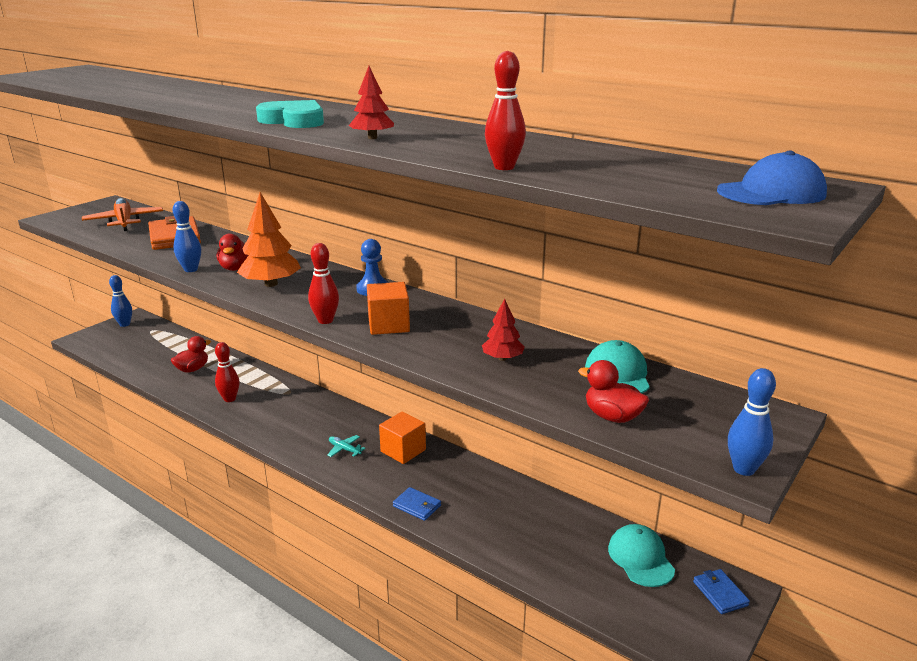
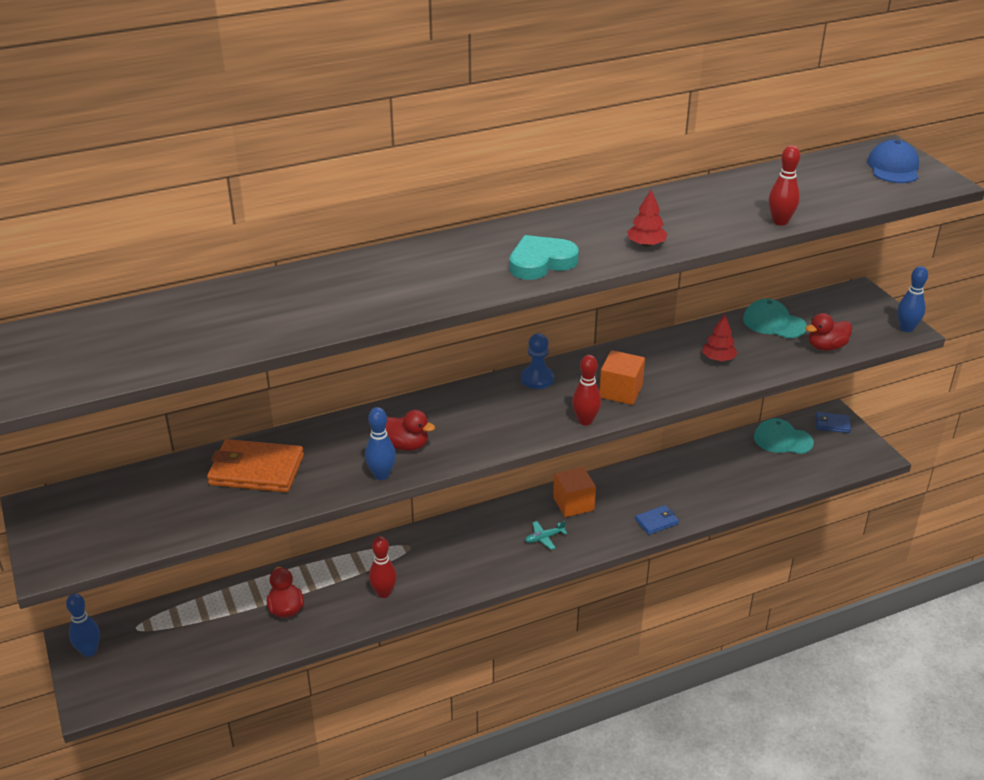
camera: 60 degrees left, 10 degrees up
(124, 221) = (147, 502): orange plane -> none
(271, 284) = (472, 432): orange tree -> none

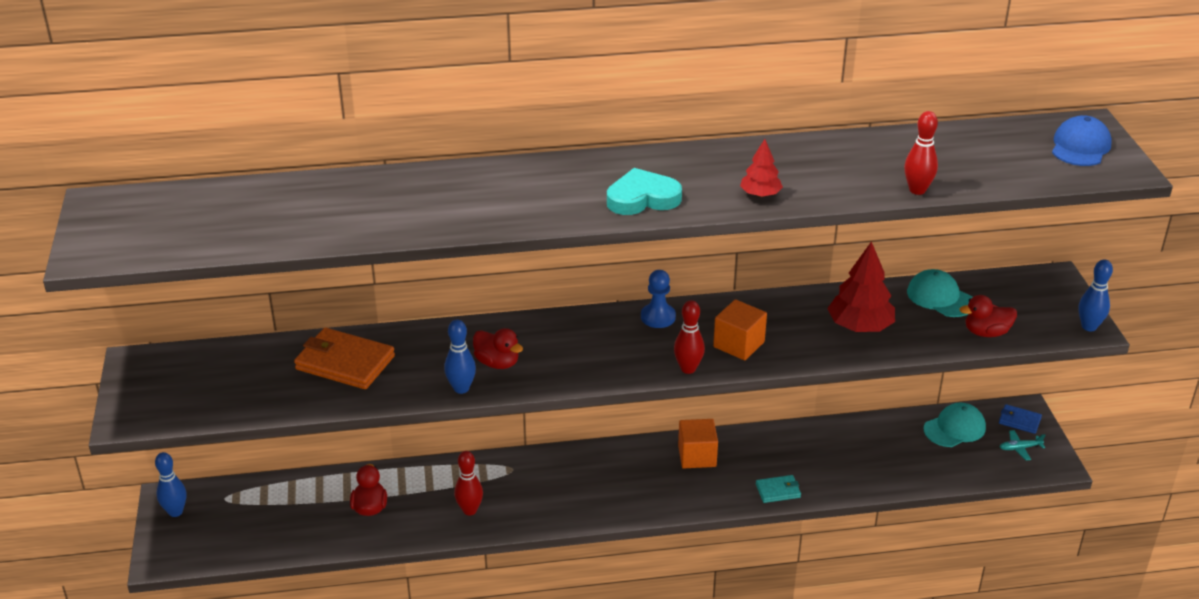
camera: 15 degrees right, 0 degrees up
(544, 538) = (652, 486): turquoise plane -> turquoise plane (1019, 448)
(656, 521) = (778, 491): blue wallet -> turquoise wallet
(718, 359) = (860, 326): red tree -> red tree, size x1.76
(782, 440) = (954, 428): turquoise cap -> turquoise cap turned 120 degrees clockwise

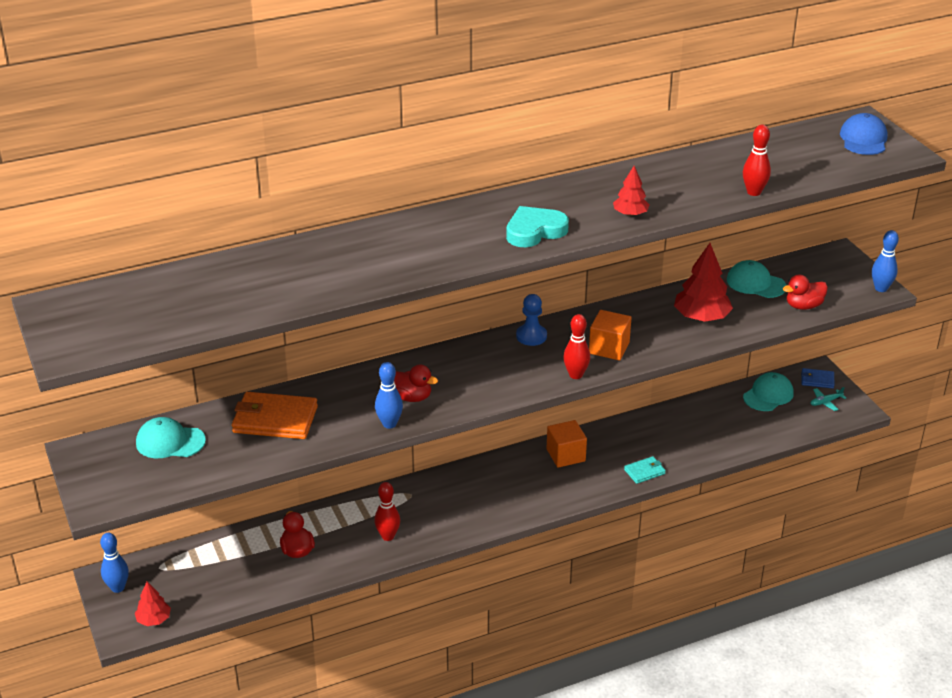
camera: 15 degrees left, 0 degrees up
(196, 553) = (154, 619): none -> red tree
(228, 368) = (170, 442): none -> turquoise cap

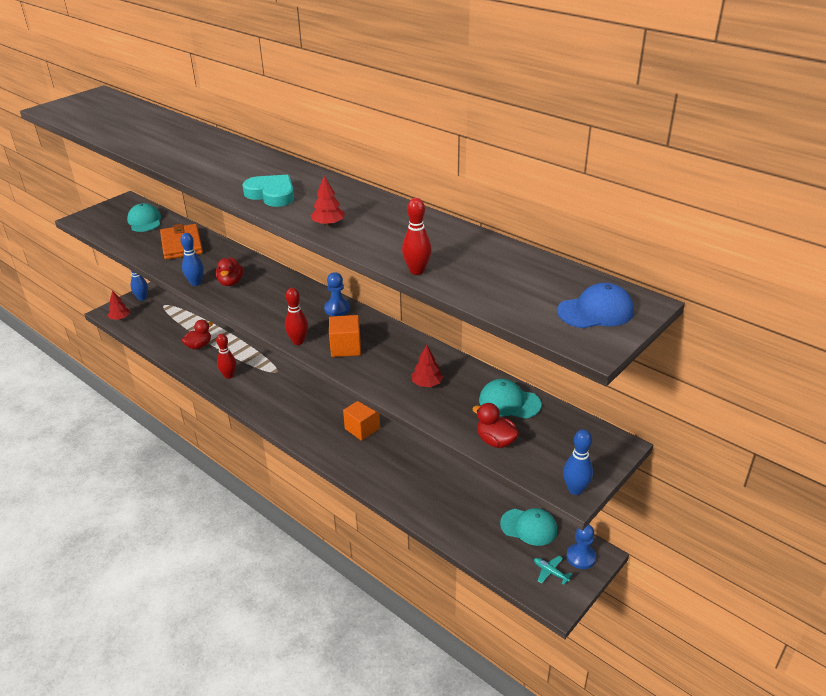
camera: 65 degrees right, 0 degrees up
(644, 471) = (368, 477): turquoise wallet -> none
(701, 317) = (426, 384): red tree -> red tree, size x0.57
(755, 283) = (509, 402): turquoise cap -> turquoise cap turned 75 degrees counterclockwise
(817, 380) = (581, 557): blue wallet -> blue pawn

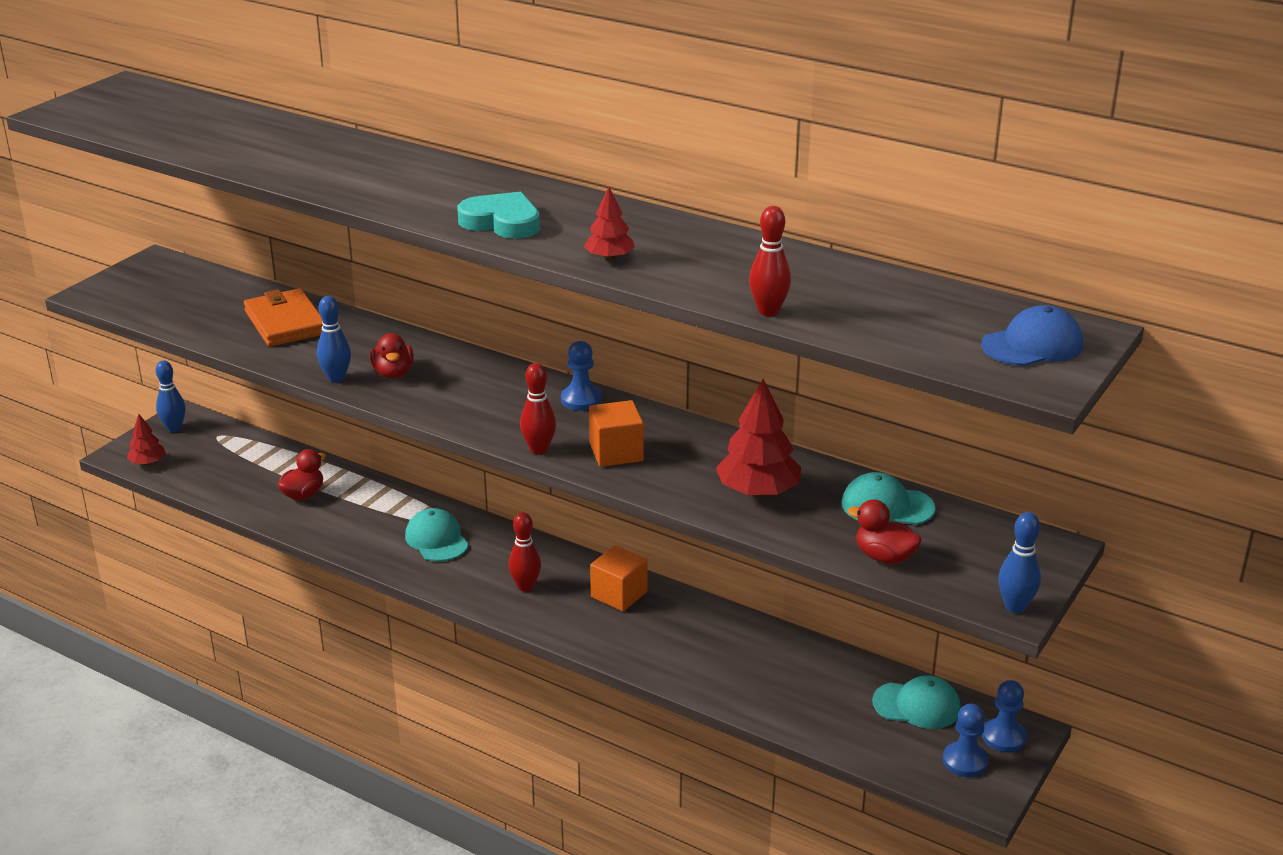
camera: 10 degrees left, 5 degrees down
(145, 221) = (205, 290): turquoise cap -> turquoise cap (437, 539)
(229, 375) = (372, 536): red bowling pin -> red bowling pin (525, 587)
(426, 384) = (758, 491): red tree -> red tree, size x1.76
(550, 572) = (965, 761): turquoise plane -> blue pawn

